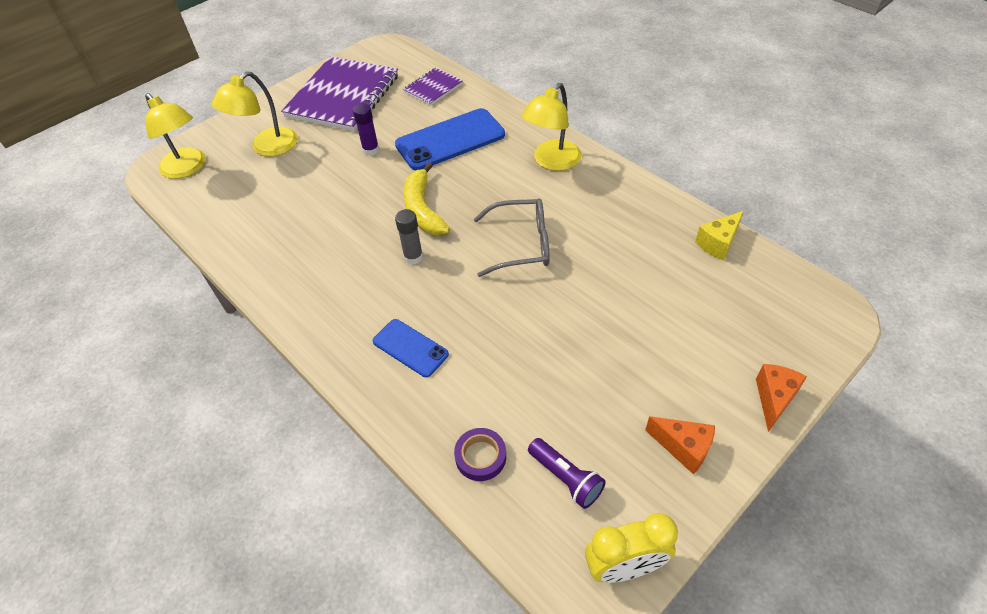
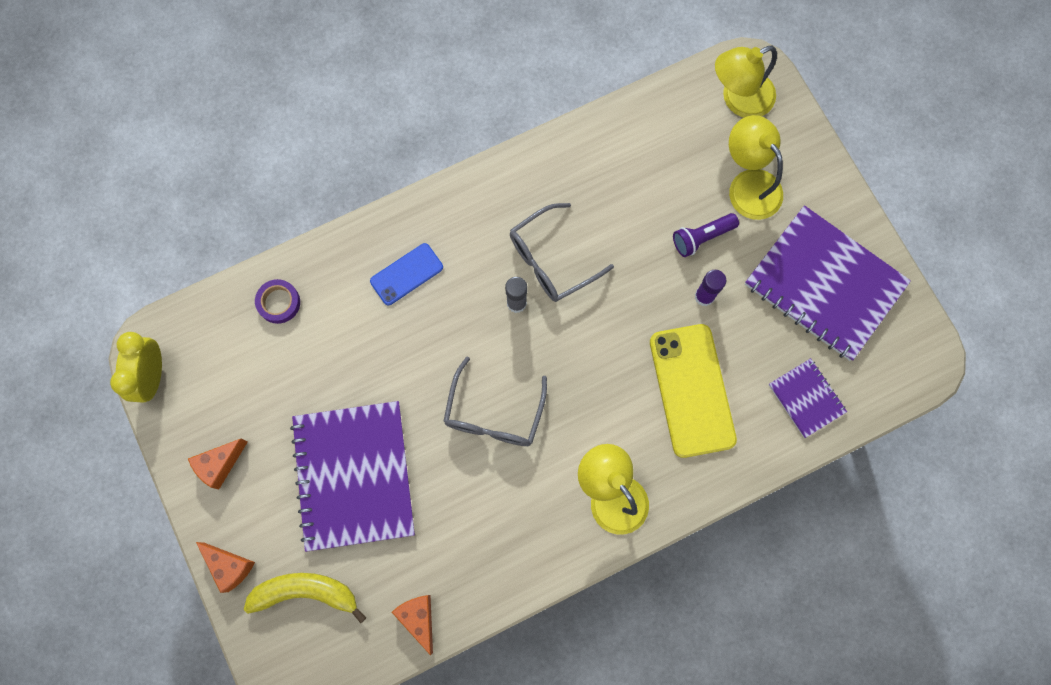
camera: 105 degrees right, 25 degrees up
(364, 245) = (551, 260): none -> grey glasses
(423, 209) = (583, 329): yellow banana -> yellow banana (306, 592)
(450, 140) = (692, 390): blue phone -> yellow phone
(566, 478) = (234, 361): purple flashlight -> purple flashlight (702, 237)
(628, 326) = (354, 476): none -> purple notebook
(718, 243) = (418, 618): yellow cheese -> orange cheese

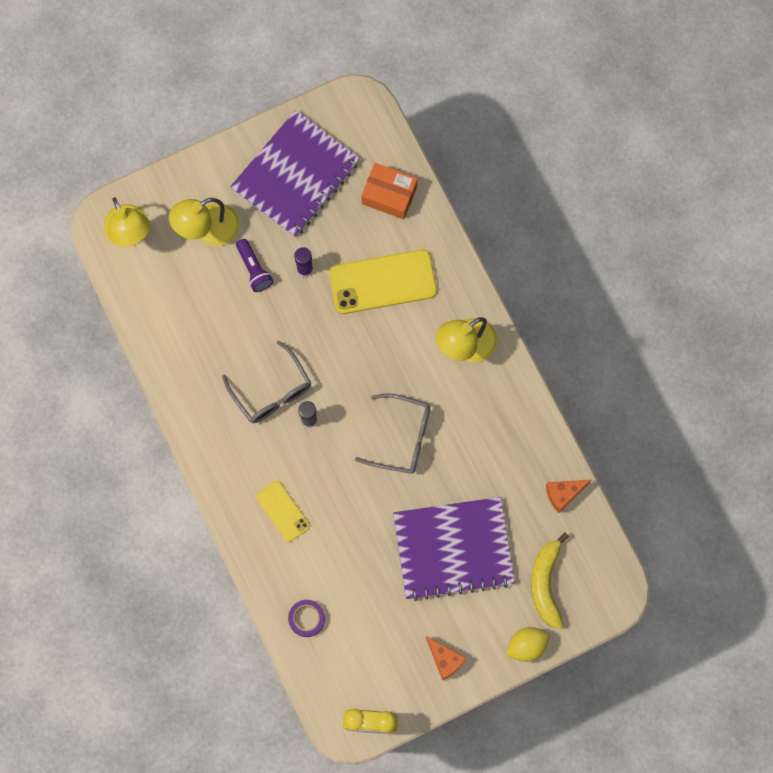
camera: 90 degrees left, 0 degrees up
(230, 566) = (526, 645): orange cheese -> yellow lemon
(406, 274) = (282, 511): blue phone -> yellow phone
(806, 398) = (389, 195): purple notebook -> orange box

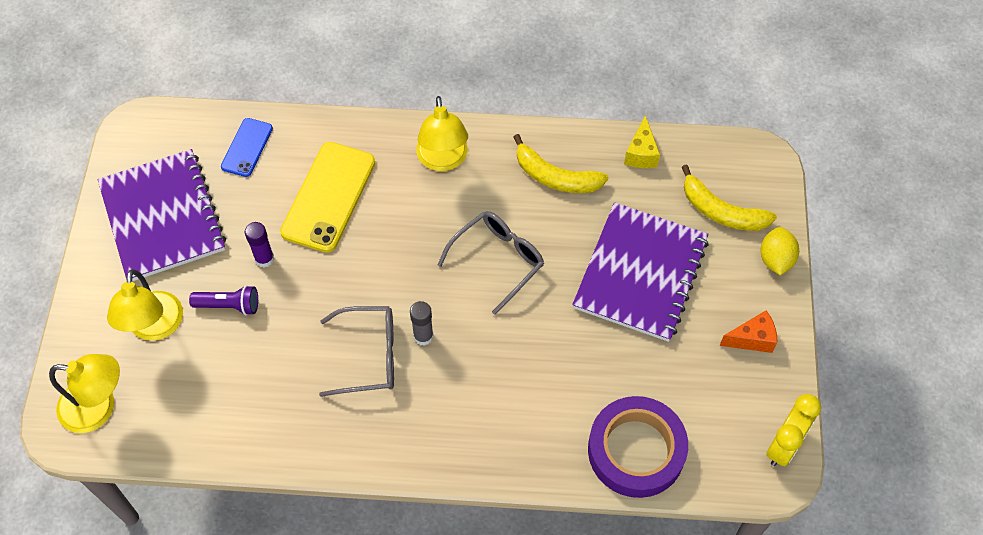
camera: 60 degrees left, 15 degrees down
(282, 511) = (505, 413): yellow phone -> none
(306, 618) = (636, 450): purple tape -> purple tape, size x2.16
(389, 195) = (247, 147): orange box -> blue phone
(501, 439) = (555, 177): none -> yellow banana
(563, 494) = (641, 153): orange cheese -> yellow cheese

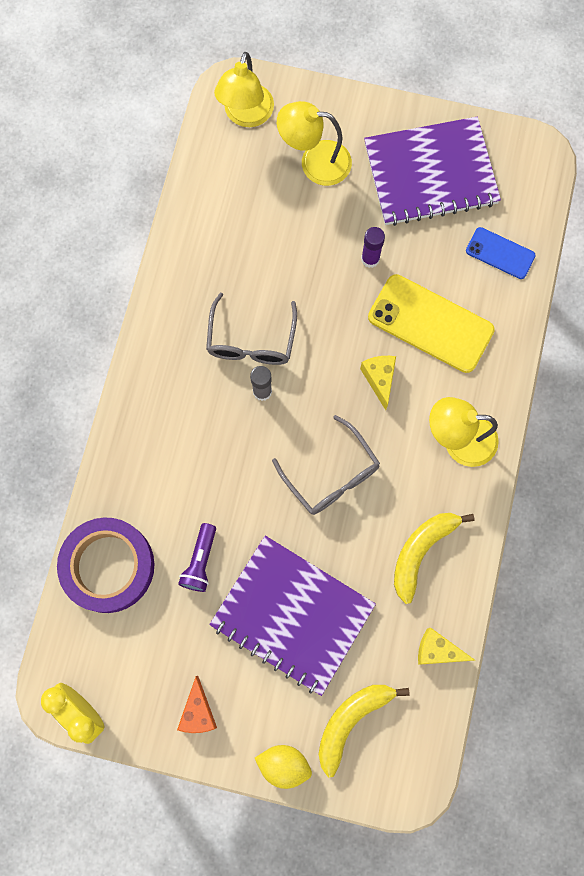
camera: 100 degrees right, 15 degrees up
(229, 305) = (326, 225): purple flashlight -> purple flashlight (200, 561)
(393, 233) = (379, 379): none -> yellow cheese

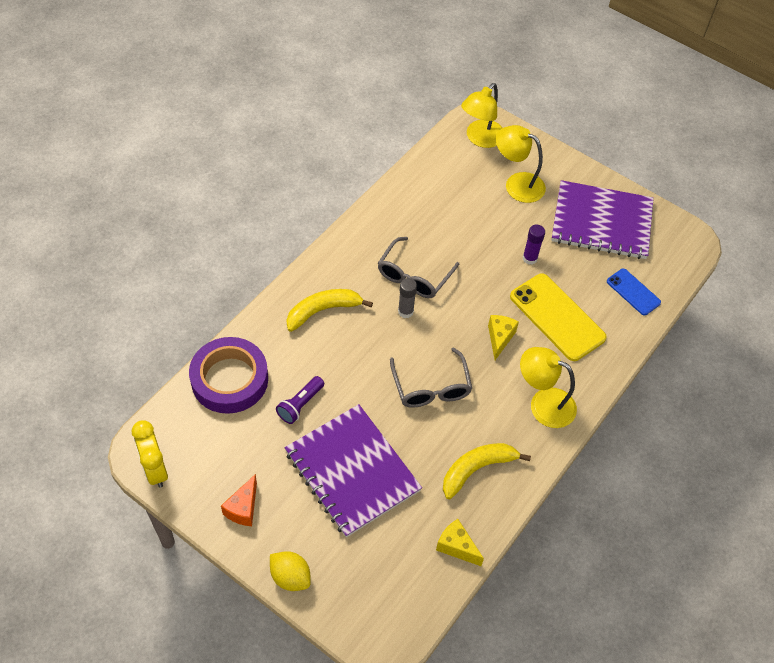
camera: 20 degrees right, 20 degrees down
(351, 720) = (361, 568): yellow banana -> yellow banana (323, 311)

